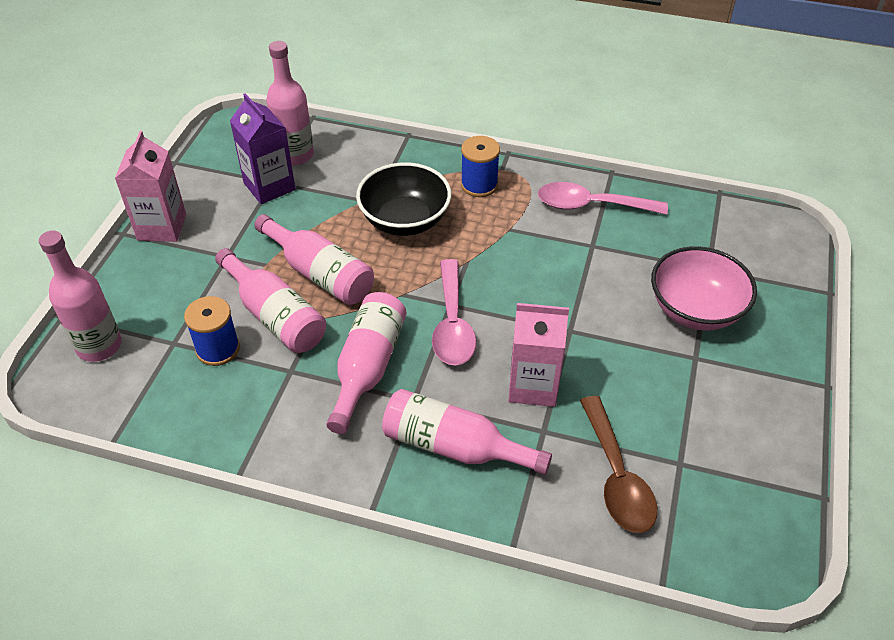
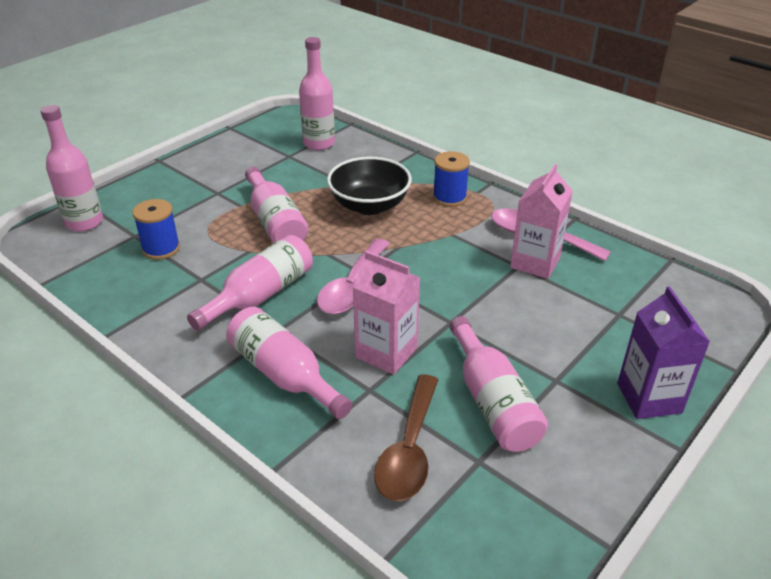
camera: 25 degrees right, 10 degrees down
(162, 227) = (188, 163): pink carton -> pink carton (535, 262)
(269, 186) = (284, 158): purple carton -> purple carton (649, 398)
(275, 315) = (219, 240): pink bottle -> pink bottle (492, 401)
(695, 310) = (583, 342): pink bowl -> none

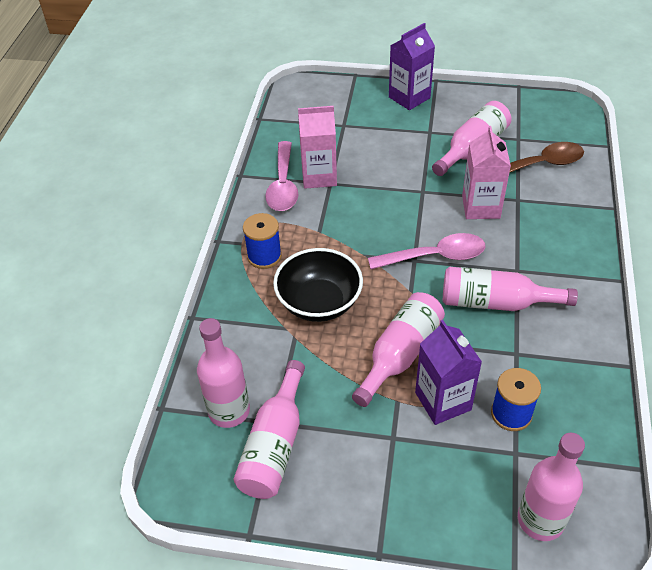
camera: 120 degrees left, 10 degrees up
(213, 224) = (443, 401): none -> purple carton
(284, 374) = (549, 243): pink bottle -> pink bottle (275, 444)

